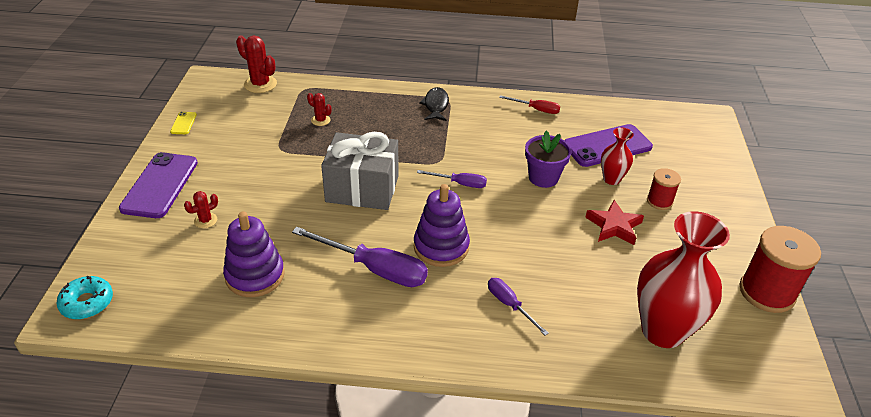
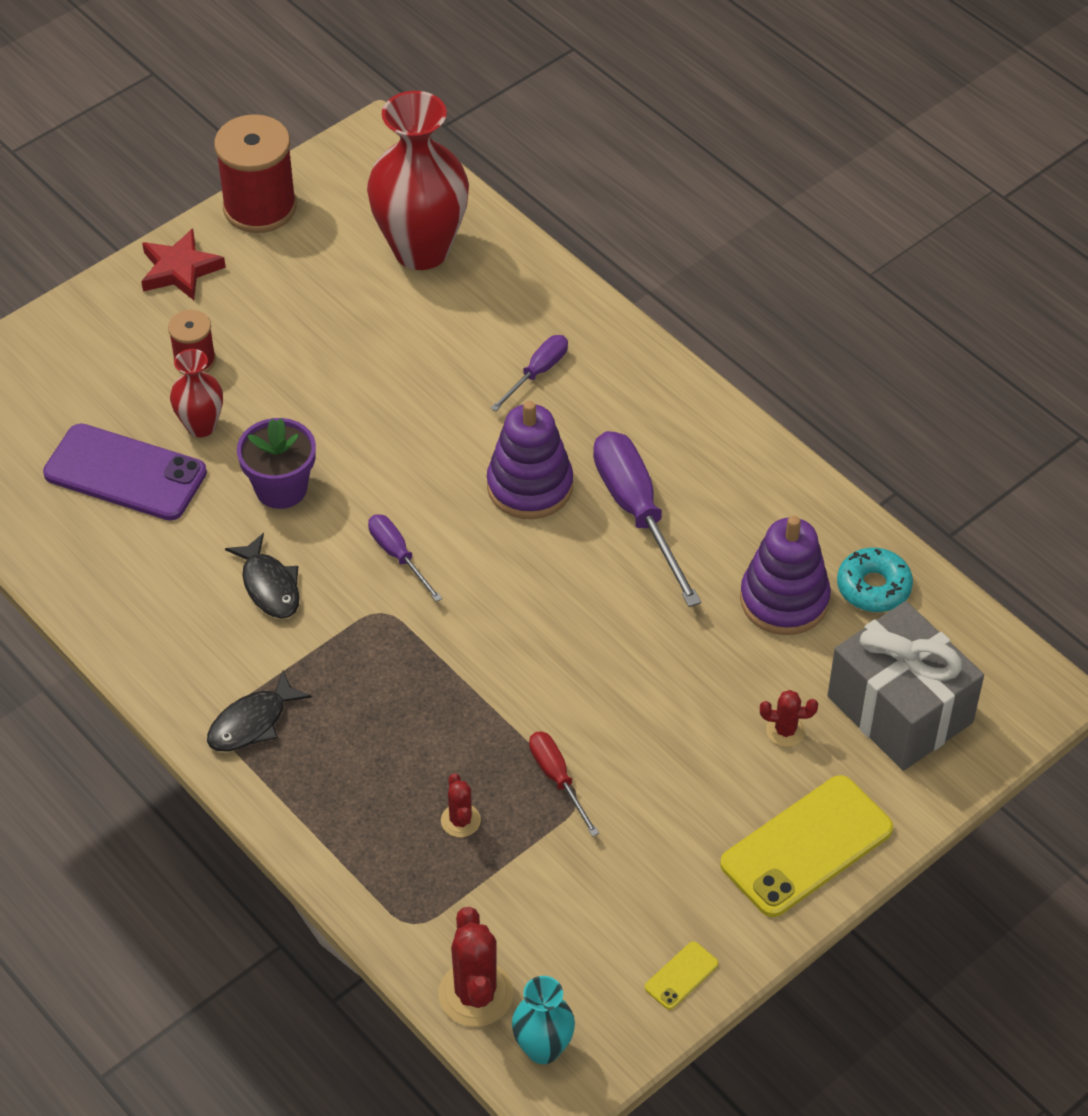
camera: 135 degrees left, 10 degrees up
(87, 303) = (1007, 697): turquoise donut -> turquoise donut (873, 587)
(160, 185) = (806, 846): purple phone -> yellow phone
(220, 84) = (543, 1048): none -> turquoise vase
(362, 189) = (533, 639): grey gift -> grey gift (900, 709)
(494, 144) = (269, 586): none -> black fish
(510, 305) = (537, 373): purple screwdriver -> purple screwdriver turned 150 degrees counterclockwise
(536, 109) = (120, 604): red screwdriver -> red screwdriver (557, 779)
(614, 226) = (297, 371): red star -> red star (180, 270)

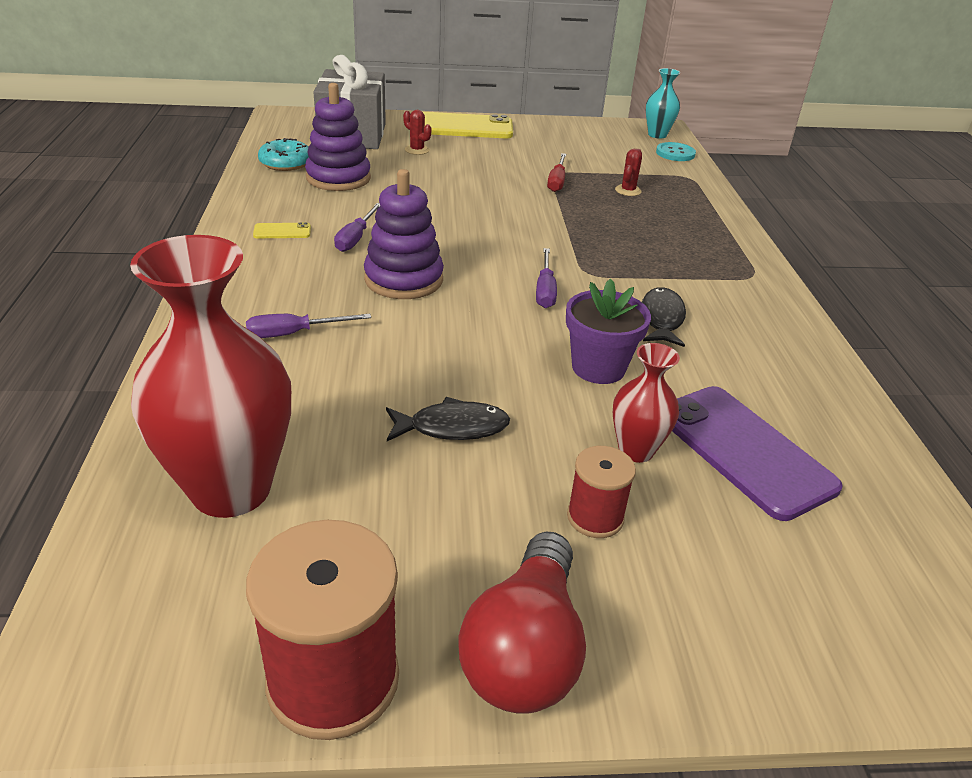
camera: 145 degrees left, 15 degrees down
(180, 270) = (525, 649): red star -> red light bulb
(252, 722) = (728, 266): black fish -> black fish (452, 427)
(475, 994) = (675, 153): red cactus -> turquoise button
(637, 512) = (356, 238): purple screwdriver -> purple screwdriver, size x0.54
(681, 976) = (571, 126): yellow phone -> yellow phone (282, 231)

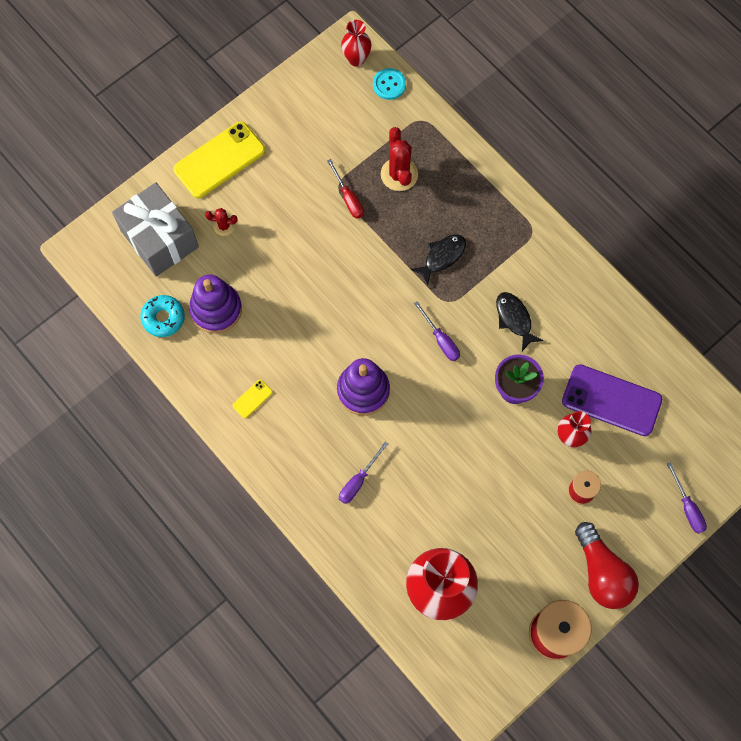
camera: 35 degrees left, 35 degrees up
(356, 238) = (298, 371): purple screwdriver -> purple screwdriver (687, 507)
(452, 427) = (487, 485): black fish -> black fish (442, 257)
(628, 191) = (399, 174): red cactus -> red cactus, size x1.79
(657, 135) = (356, 59): turquoise vase -> red vase

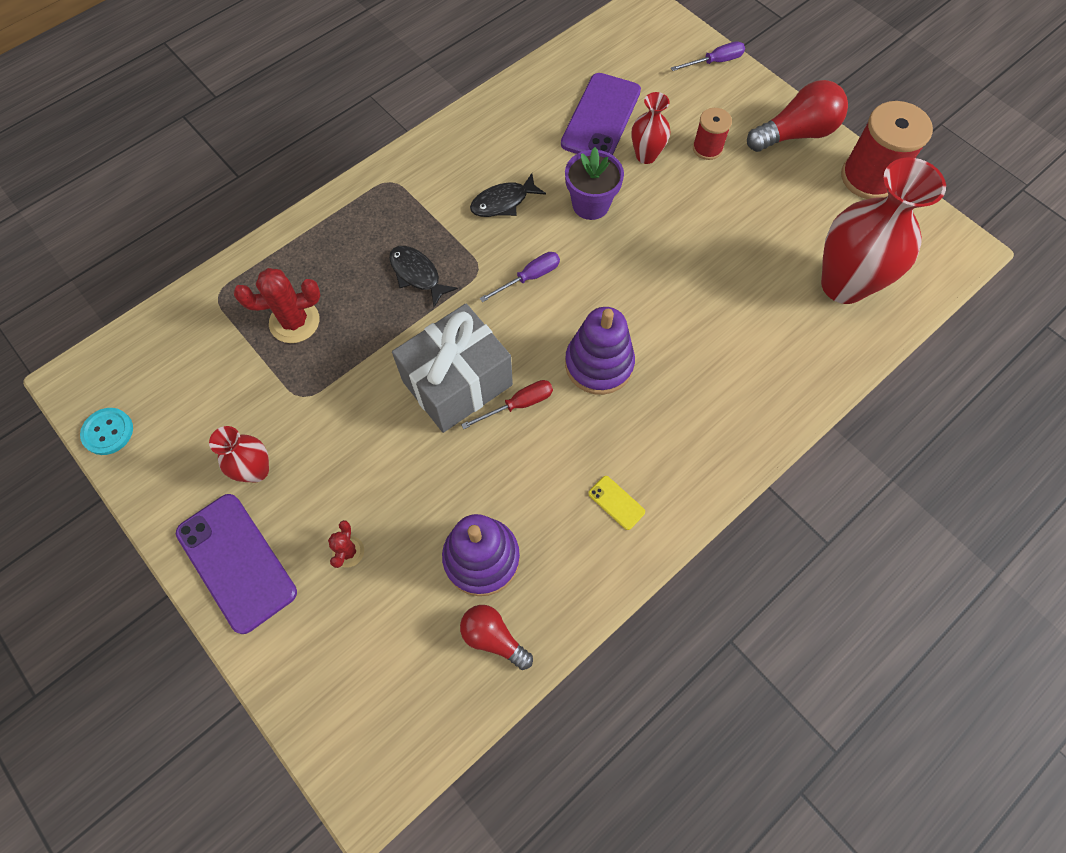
camera: 90 degrees left, 5 degrees down
(159, 239) = (361, 651): grey gift -> grey gift (457, 383)
(163, 318) = (493, 638): turquoise donut -> red light bulb
(219, 160) = (236, 562): yellow phone -> purple phone
(348, 198) = (322, 383): red screwdriver -> red screwdriver (518, 405)
(356, 59) = (105, 374): red vase -> red vase (256, 470)
(358, 481) = (719, 369): purple screwdriver -> none
(389, 85) = (155, 333): turquoise button -> turquoise button (108, 432)

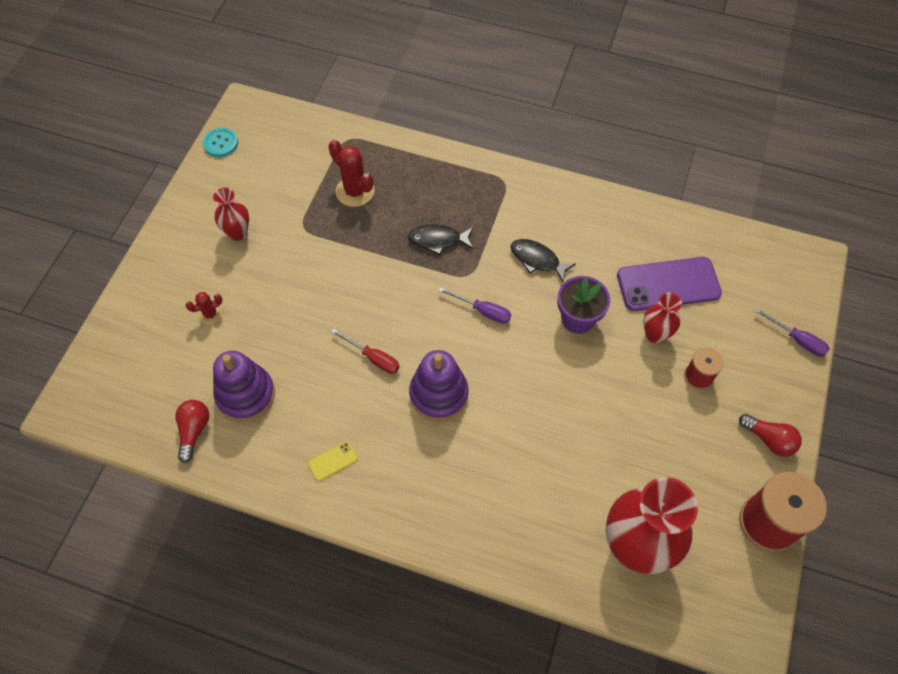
camera: 60 degrees right, 5 degrees down
(236, 562) = (173, 258): purple phone -> none
(417, 274) = (438, 240): black fish -> black fish turned 105 degrees counterclockwise
(457, 383) = (367, 311): grey gift -> none
(616, 502) = (332, 461): yellow phone -> yellow phone turned 45 degrees clockwise
(795, 134) = (769, 439): red light bulb -> red light bulb, size x0.61

